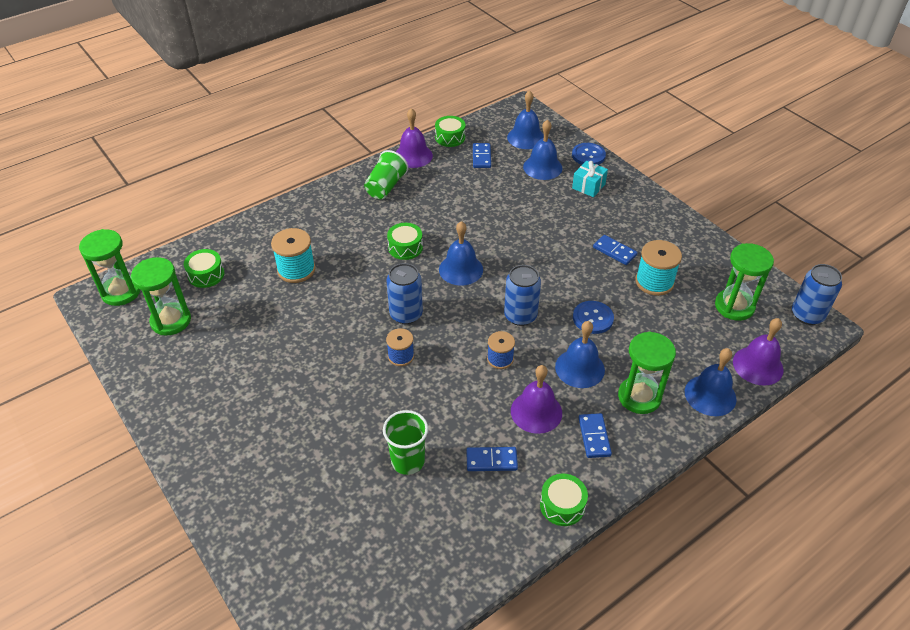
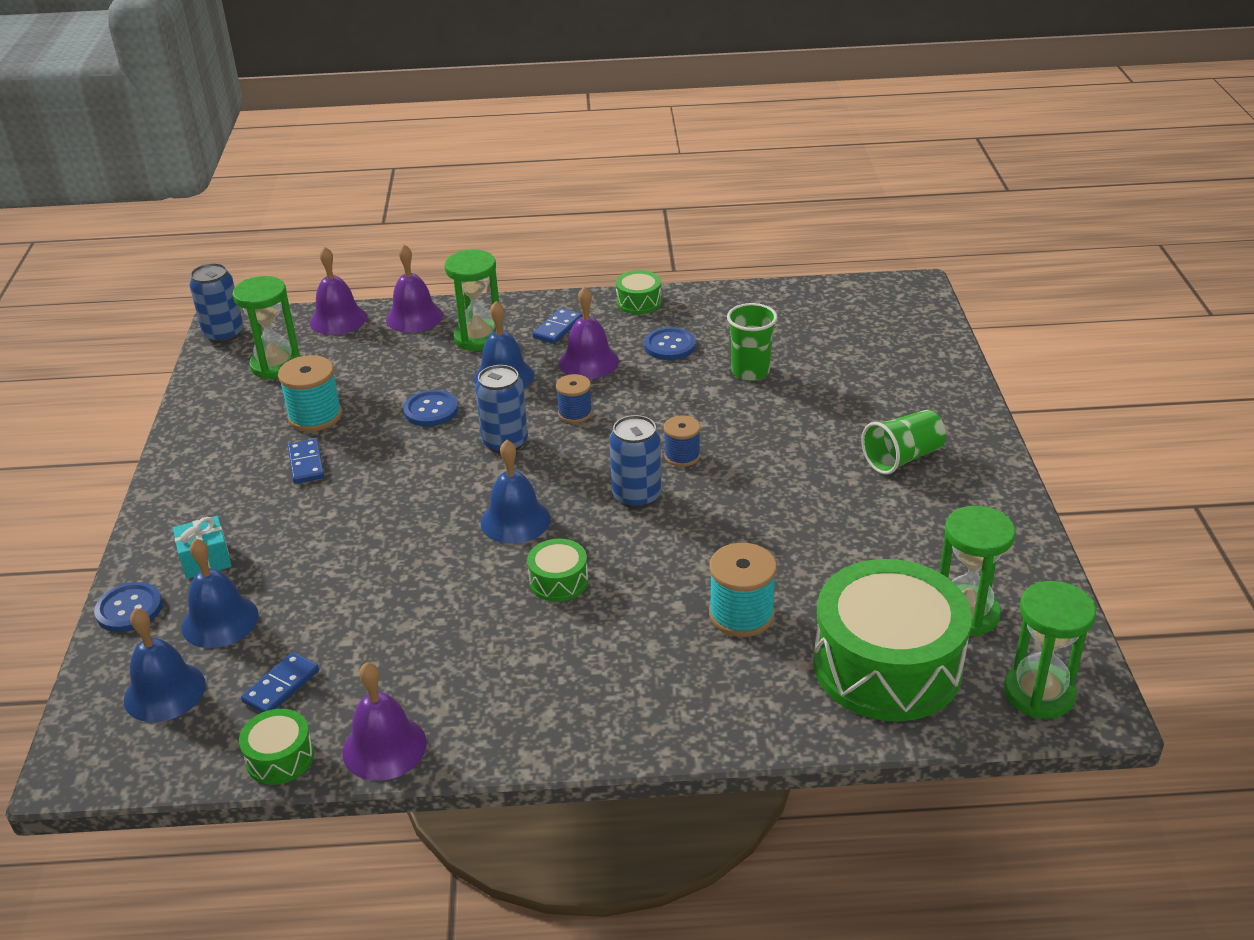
camera: 145 degrees left, 10 degrees down
(206, 275) = (887, 665): green drum -> green drum, size x2.30
(386, 187) = (492, 701): green cup -> green cup (902, 458)
(491, 460) = (670, 346): blue domino -> blue button
(710, 395) = (414, 317): blue bell -> purple bell

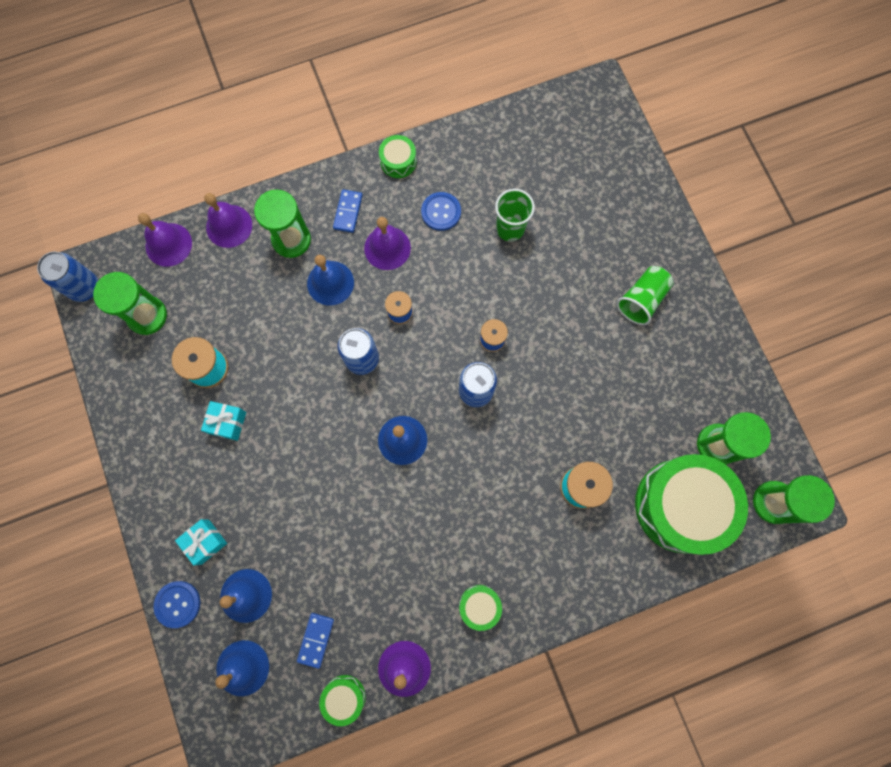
camera: 20 degrees left, 40 degrees up
(306, 463) = (227, 422): blue domino -> turquoise gift
(431, 410) = (292, 337): blue button -> none
(558, 581) = (454, 491): green drum -> green drum (479, 606)

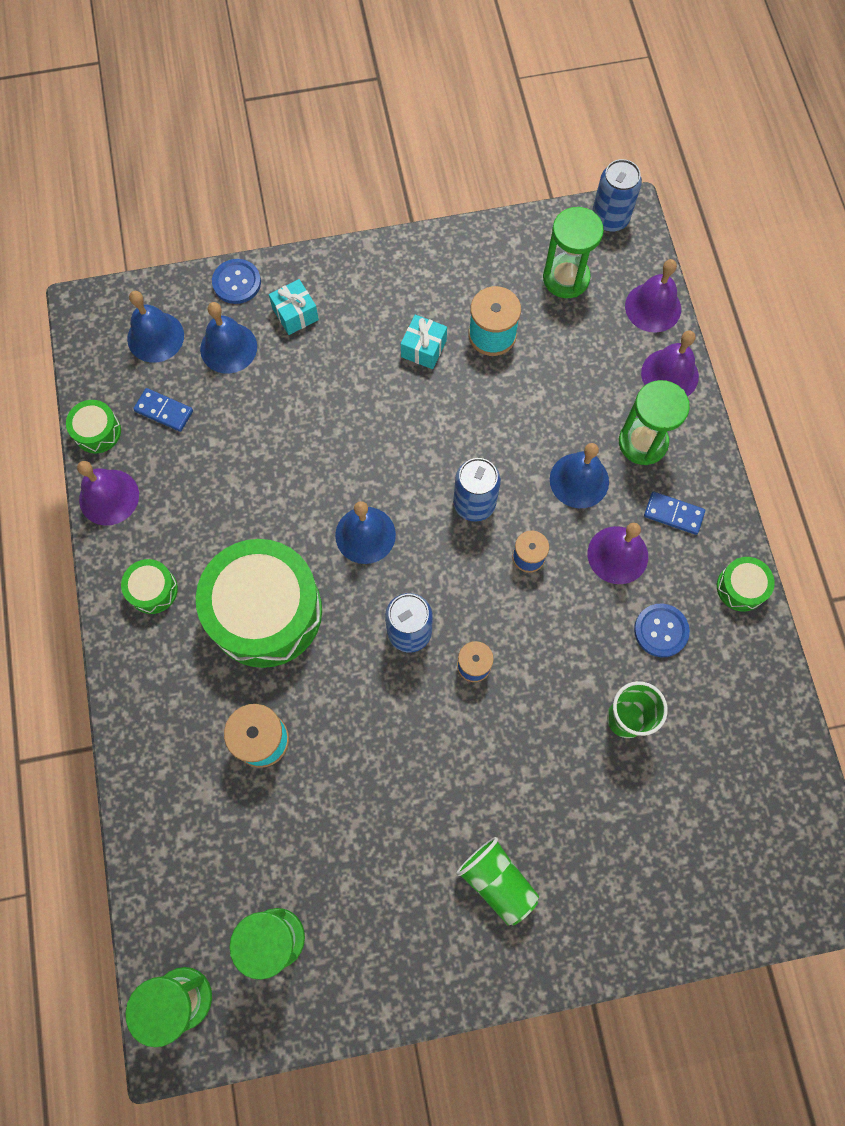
camera: 100 degrees right, 5 degrees down
(681, 505) = (209, 866): green drum -> green drum (265, 611)

